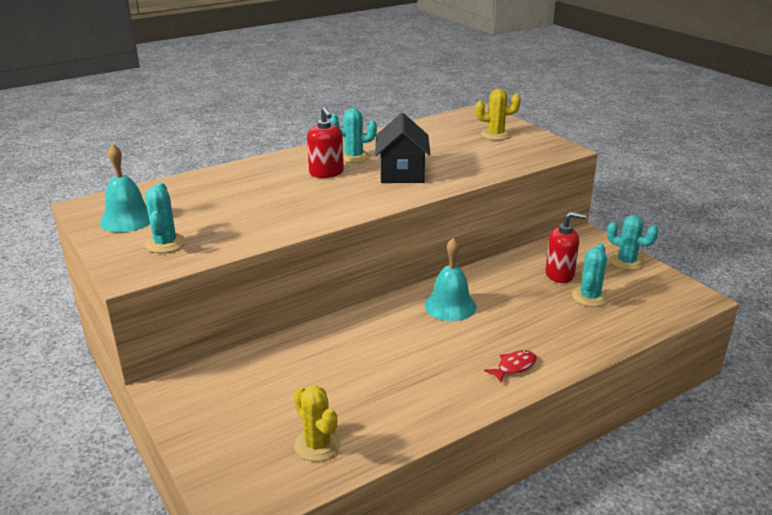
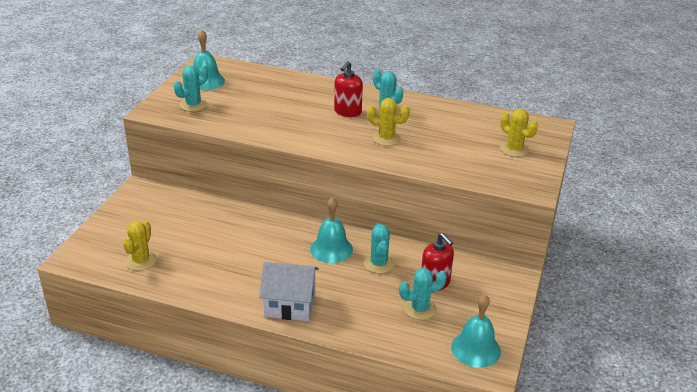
camera: 50 degrees right, 5 degrees up
(402, 173) = (386, 138): black house -> yellow cactus
(514, 367) = (290, 305): red fish -> white house
(626, 262) = (500, 311): turquoise cactus -> turquoise cactus (378, 264)
(667, 294) = (475, 349): none -> turquoise bell

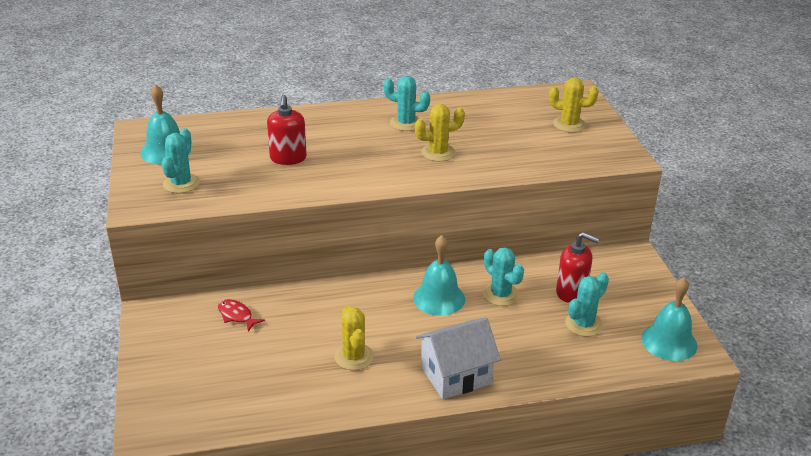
camera: 30 degrees left, 0 degrees up
(141, 261) = (239, 397): yellow cactus -> yellow cactus (354, 357)
(188, 209) = (237, 316): none -> red fish
(347, 112) = (367, 137): red soap dispenser -> red soap dispenser (288, 158)

